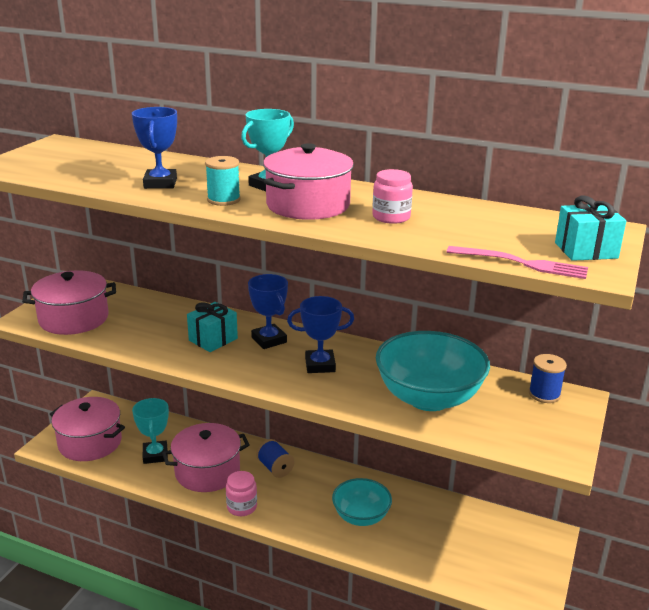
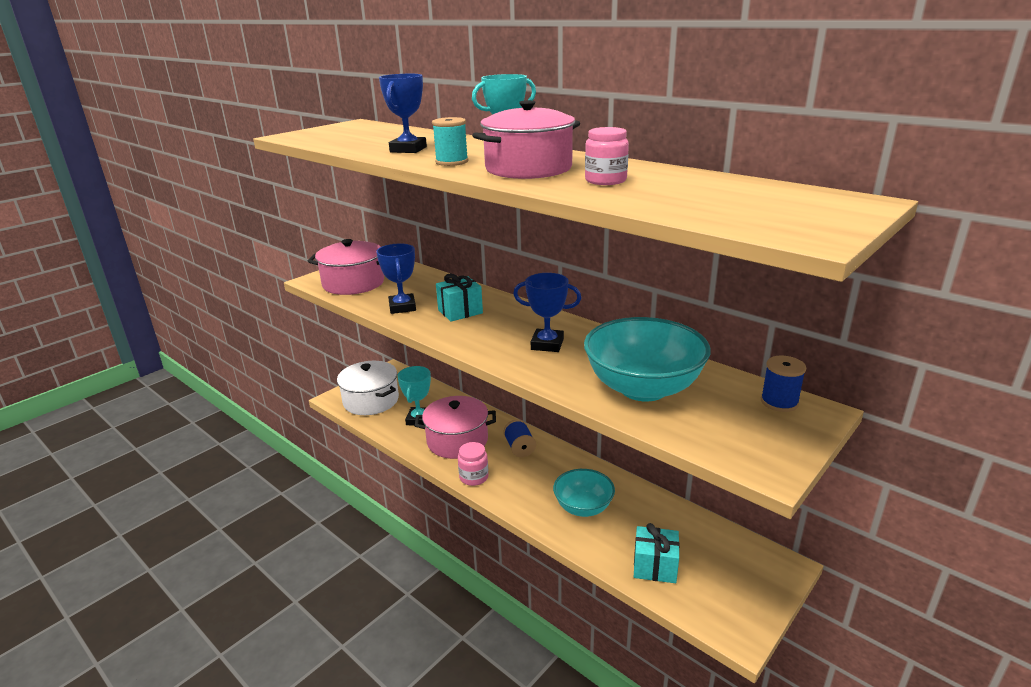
camera: 20 degrees right, 0 degrees up
(90, 442) = (371, 400): pink pot -> white pot
(269, 340) = (511, 317): blue trophy -> blue trophy (402, 307)
(523, 263) = (722, 224): pink fork -> none
(586, 250) = (814, 218): turquoise gift -> turquoise gift (655, 566)

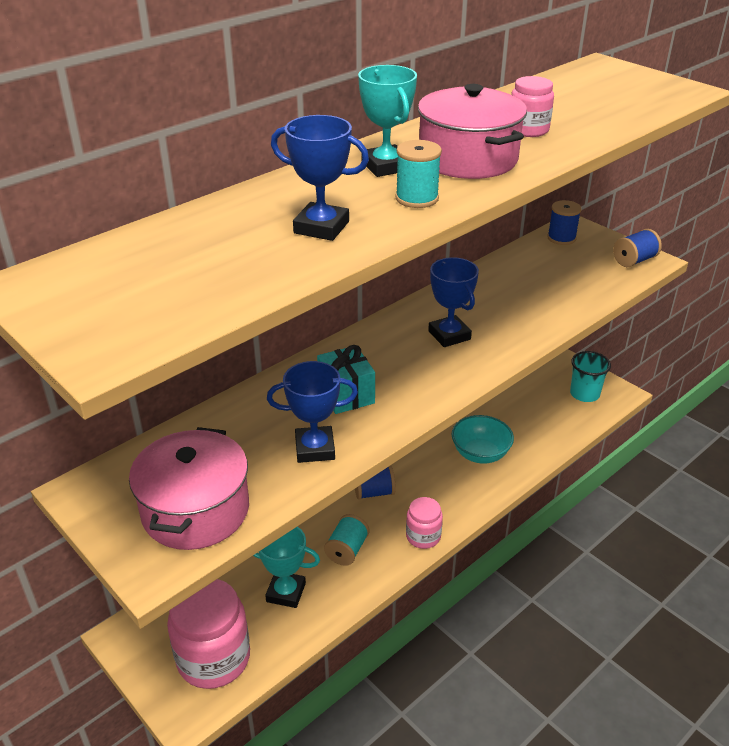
camera: 85 degrees left, 10 degrees up
(371, 400) = (213, 658): white pot -> pink jar
(457, 441) = (347, 550): pink pot -> turquoise spool
(547, 344) = (449, 335): blue trophy -> blue trophy turned 45 degrees counterclockwise
(643, 388) = (541, 292): turquoise bowl -> none
(655, 566) = (556, 421): turquoise gift -> none
(719, 595) = (584, 394): none -> turquoise cup
(759, 455) = (634, 260): none -> blue spool

